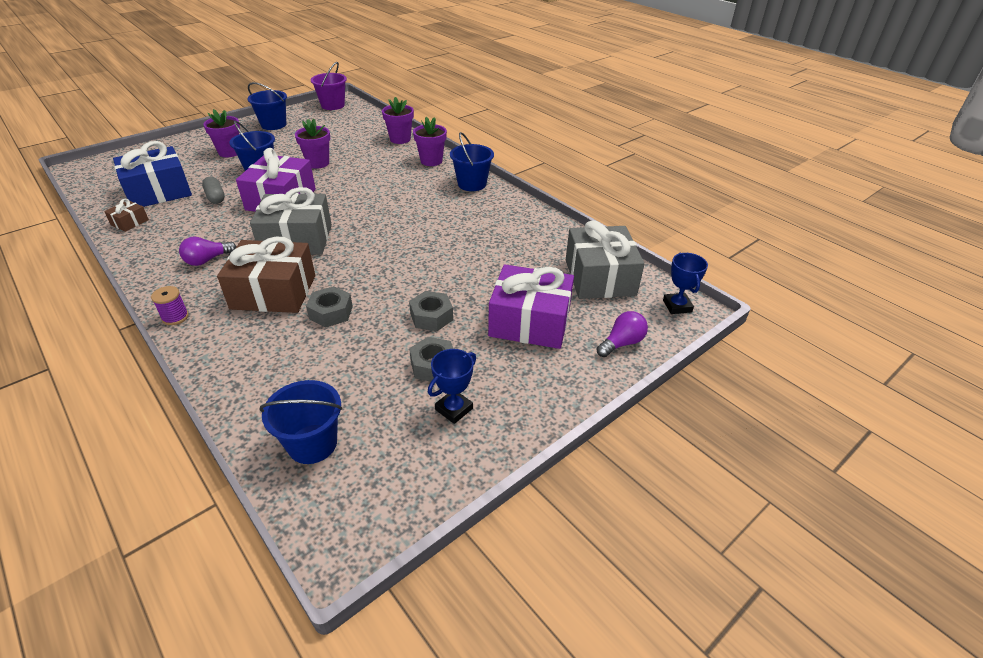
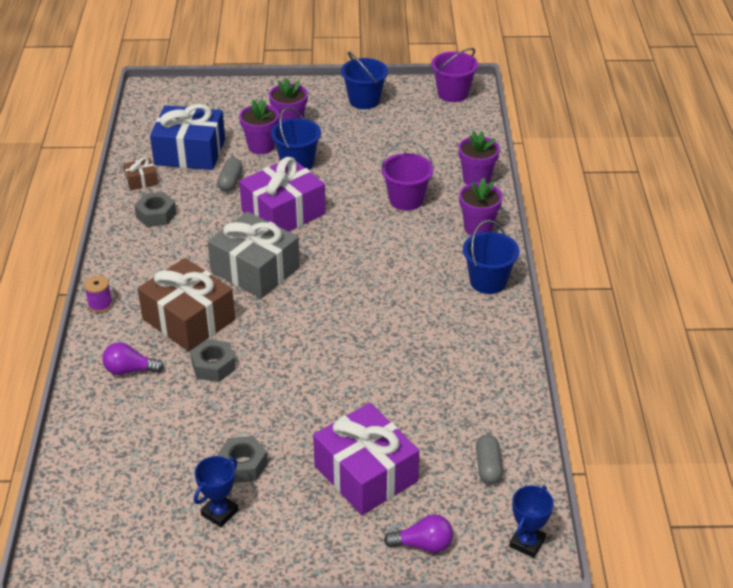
camera: 40 degrees right, 0 degrees up
(207, 260) = (167, 256): purple light bulb -> purple light bulb (130, 370)
(312, 444) = (100, 475): blue bucket -> none
(318, 163) = (359, 178): purple flower pot -> purple flower pot (261, 146)
(366, 163) = (406, 200): none -> purple bucket
(431, 317) = (288, 418): grey nut -> grey nut (156, 215)
(454, 409) = (219, 512): blue trophy -> blue trophy turned 45 degrees counterclockwise
(600, 277) = (488, 466): grey gift -> grey capsule

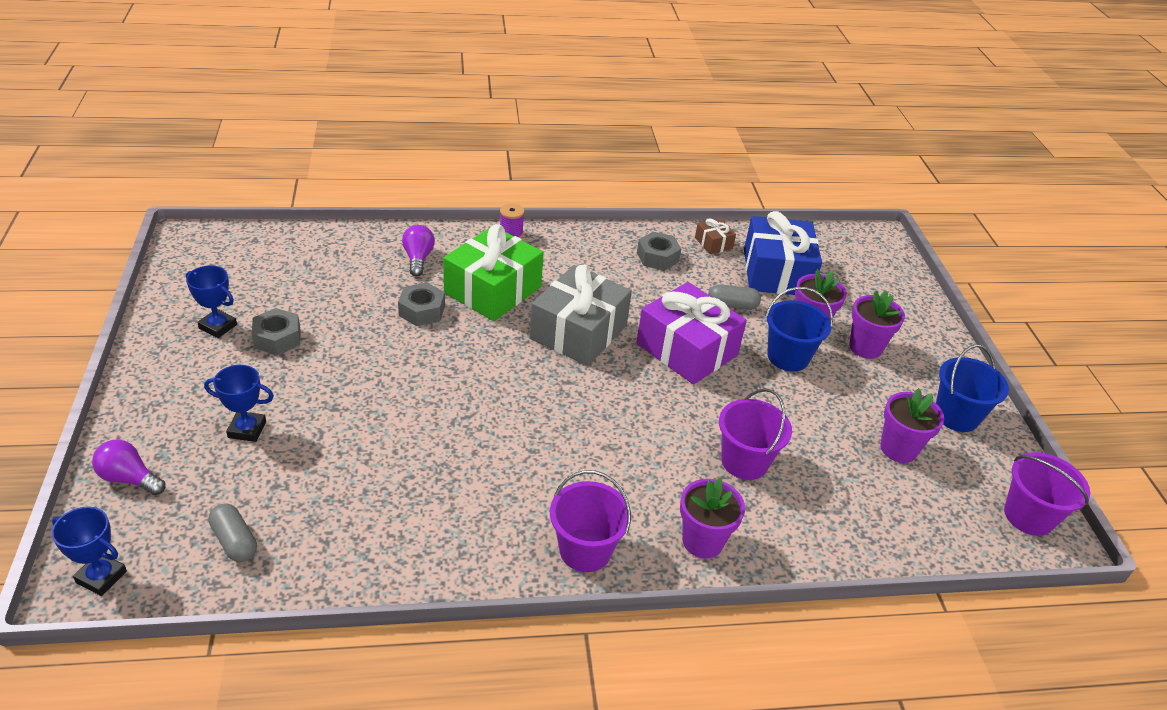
camera: 80 degrees right, 0 degrees up
(188, 319) = (493, 290): brown gift -> green gift
(366, 473) = (247, 429): purple gift -> blue trophy
(423, 544) = (129, 478): purple light bulb -> purple light bulb turned 120 degrees clockwise
(476, 179) = (817, 542): purple flower pot -> purple flower pot (898, 449)
(488, 281) = (585, 550): blue bucket -> purple bucket
(488, 466) = (234, 541): grey capsule -> grey capsule turned 60 degrees clockwise

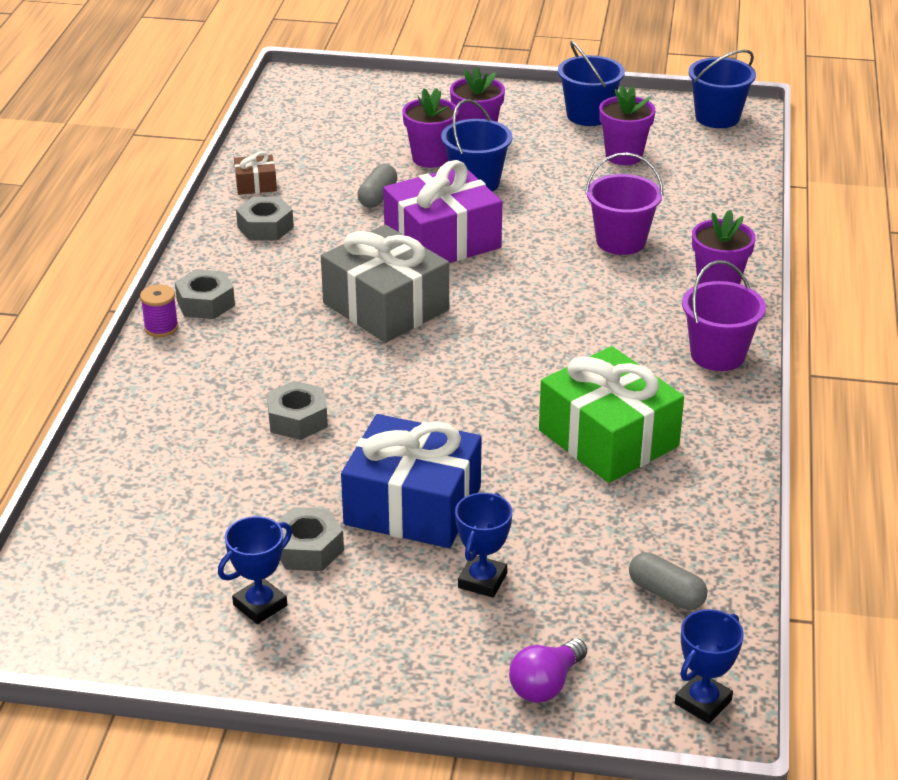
camera: 70 degrees left, 5 degrees down
(234, 541) = (666, 594): grey capsule -> grey capsule turned 60 degrees clockwise
(418, 259) = (180, 411): purple light bulb -> none
(493, 290) = (278, 358): green gift -> green gift (608, 438)
(548, 247) = (205, 303): none -> grey nut
(776, 272) = (331, 156): blue gift -> blue gift (413, 505)
(1028, 516) = (717, 117): purple bucket -> blue bucket

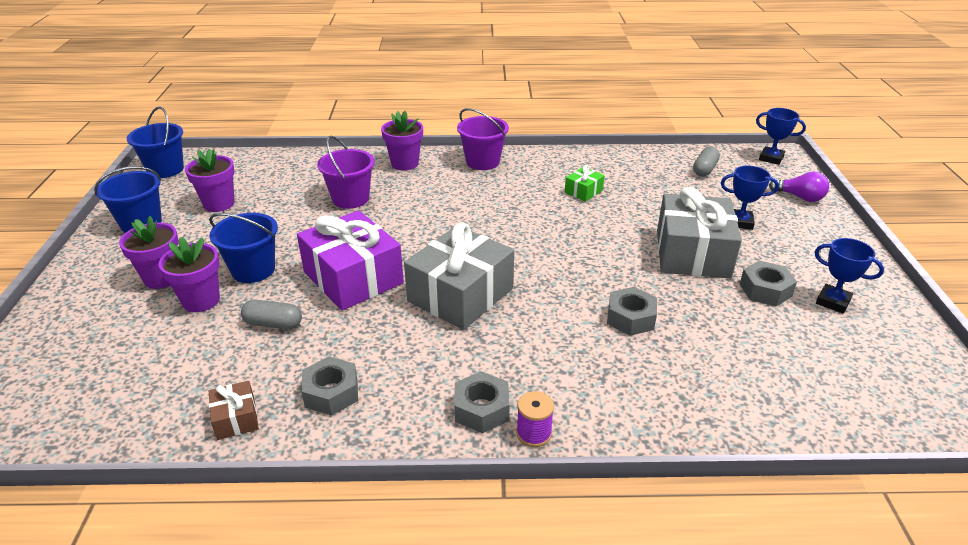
camera: 100 degrees left, 0 degrees up
(413, 505) = (692, 253): blue gift -> grey gift
(608, 438) = (583, 191): green gift -> green gift, size x0.45

